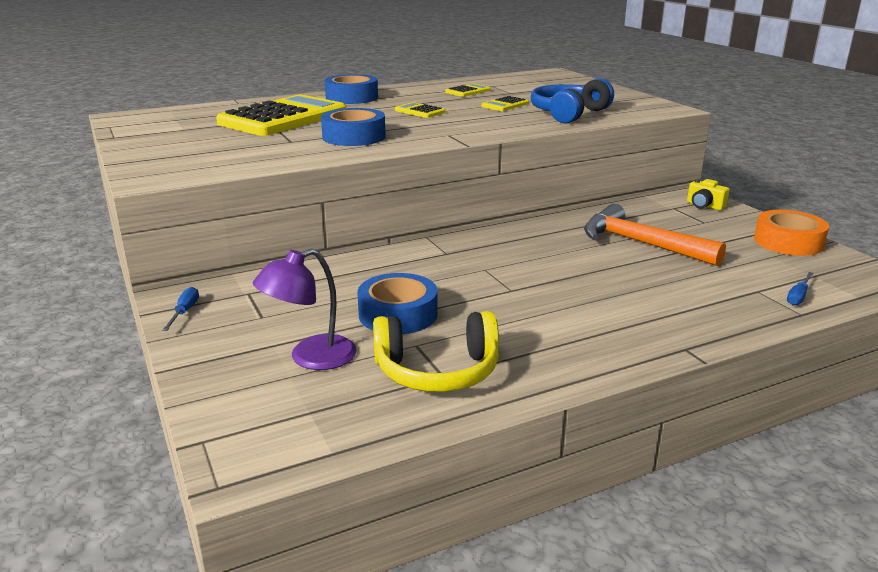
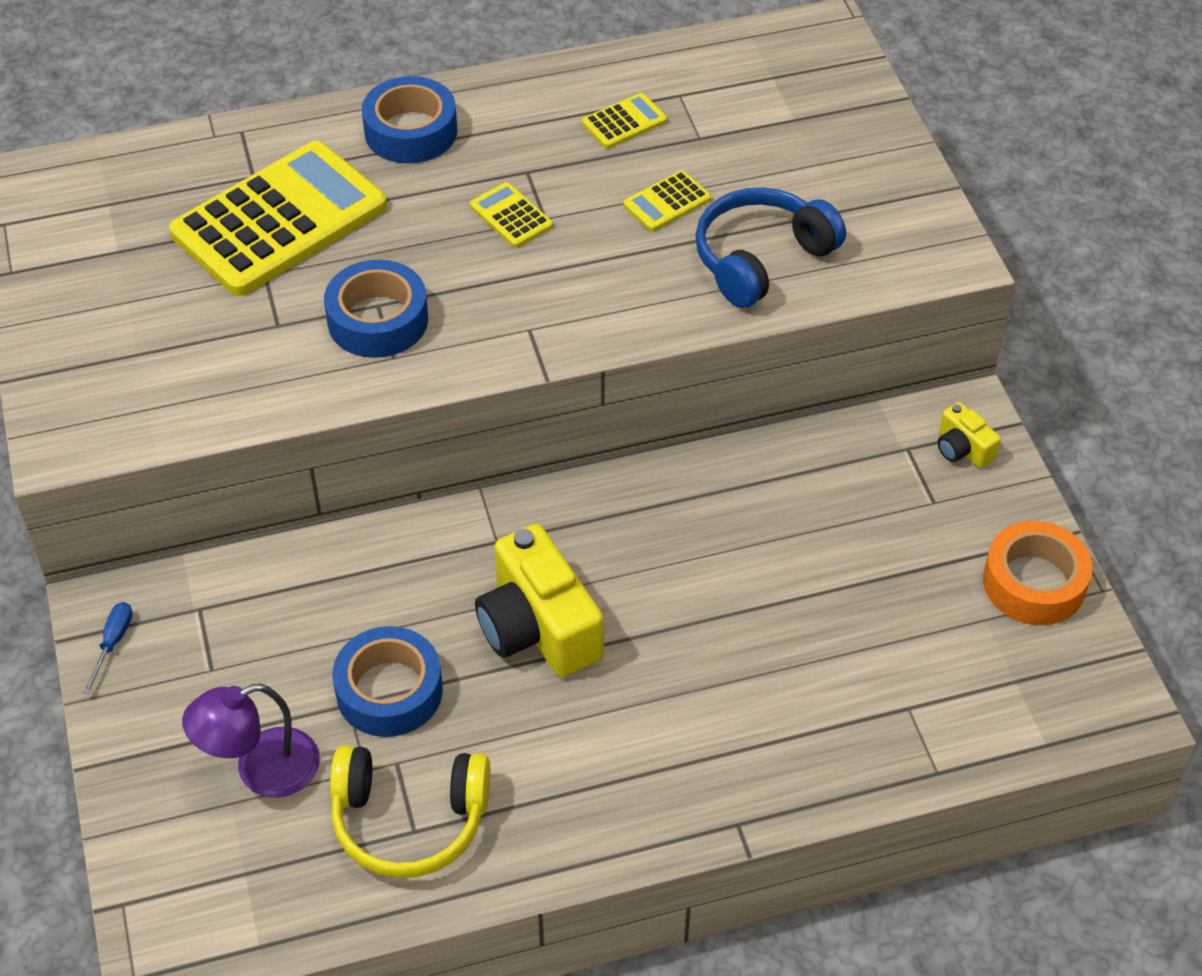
camera: 10 degrees right, 25 degrees up
(491, 281) = (538, 628): none -> yellow camera
(641, 243) = (801, 555): orange hammer -> none
(798, 296) = (958, 730): blue screwdriver -> none

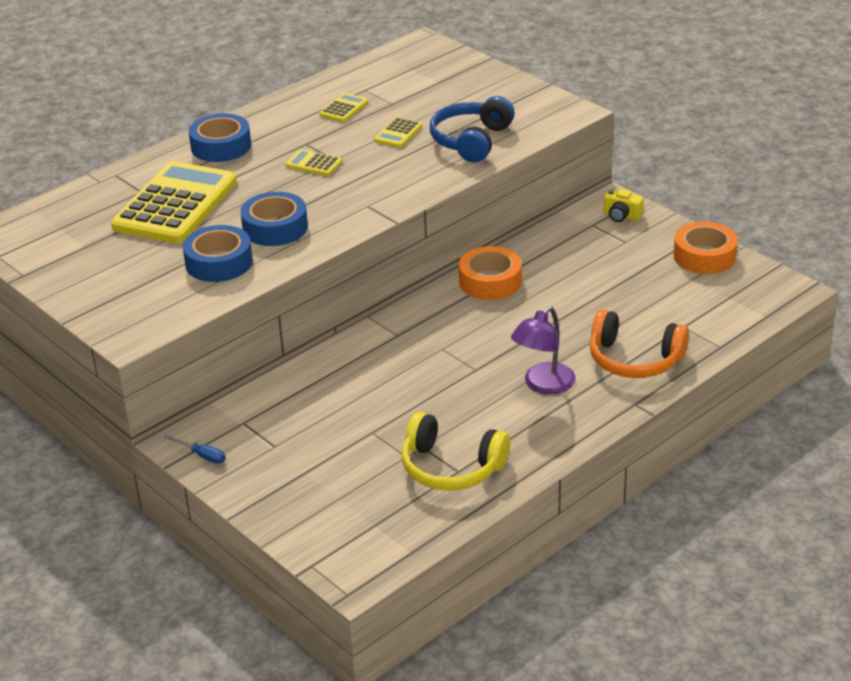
camera: 25 degrees left, 15 degrees down
(113, 643) = (202, 455): blue screwdriver -> blue screwdriver turned 135 degrees clockwise
(261, 770) = (344, 478): purple lamp -> purple lamp (543, 385)
(389, 691) = (391, 418): blue tape -> blue tape (219, 262)
(409, 820) = (451, 467): yellow headphones -> yellow headphones turned 45 degrees clockwise
(538, 628) = (454, 362): yellow camera -> none
(688, 496) = (490, 281): none -> orange tape
(793, 739) = (634, 359): none -> orange headphones

